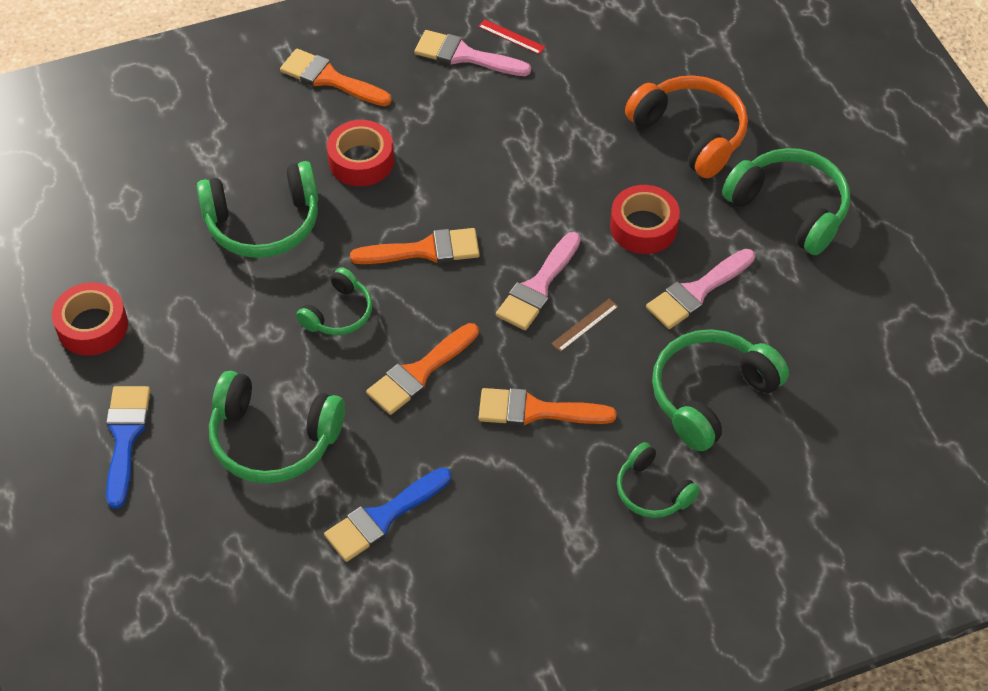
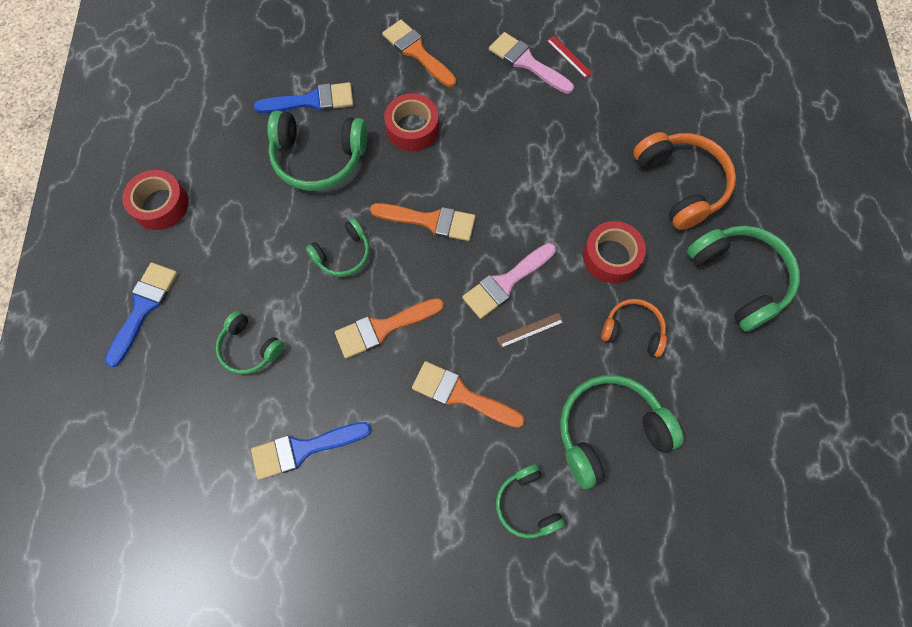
camera: 20 degrees right, 15 degrees up
(227, 165) = (312, 101): none -> blue brush
(273, 439) = (249, 348): green headphones -> green headphones, size x0.58
(697, 292) = (633, 330): pink brush -> orange headphones

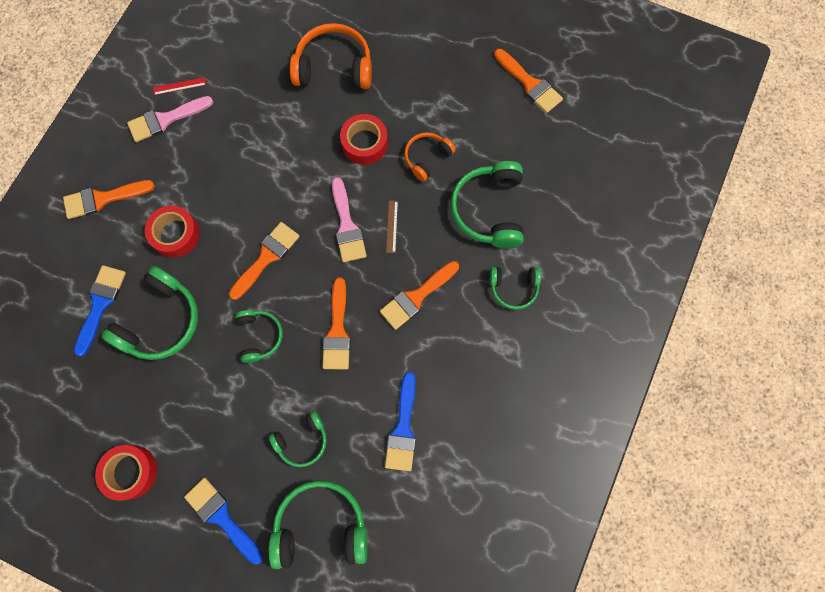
camera: 65 degrees left, 5 degrees up
(739, 279) = (425, 70): green headphones -> green headphones (321, 526)
(801, 408) = (529, 84): none -> orange brush

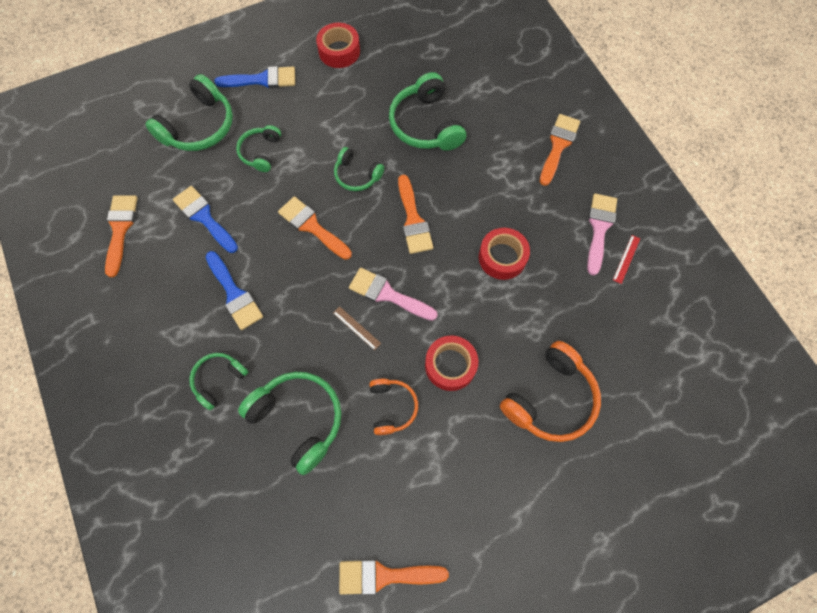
camera: 130 degrees right, 5 degrees down
(100, 304) = (471, 98): blue brush -> blue brush (234, 294)
(175, 234) = (486, 173): red tape -> red tape (502, 257)
(416, 297) = (283, 300): orange brush -> orange brush (120, 229)

